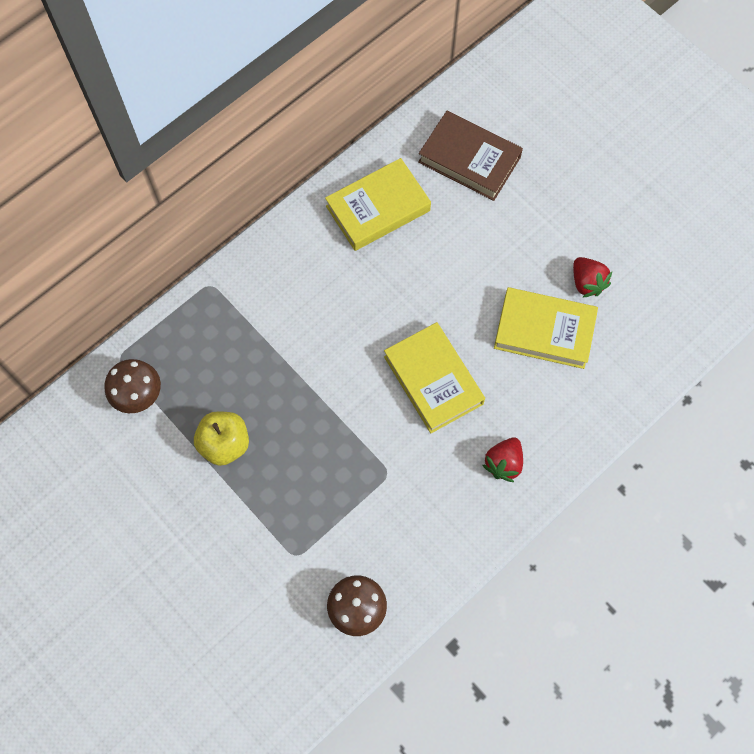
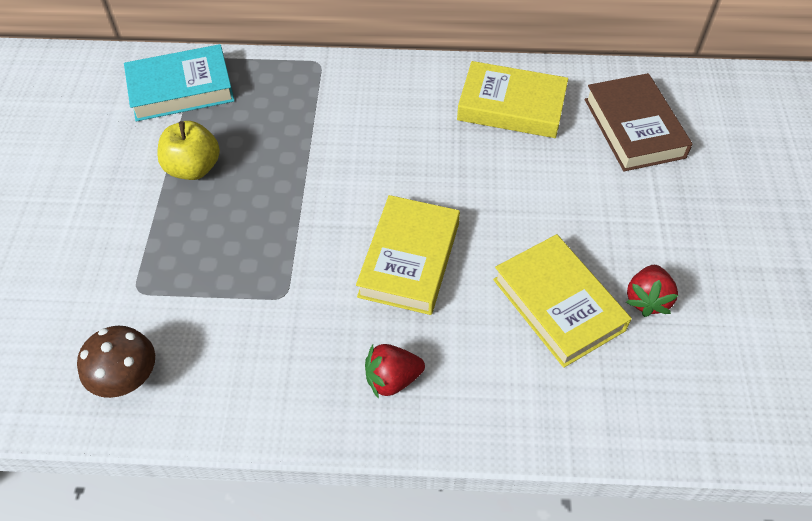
camera: 45 degrees right, 15 degrees down
(137, 394) = (181, 89): brown mushroom -> turquoise book

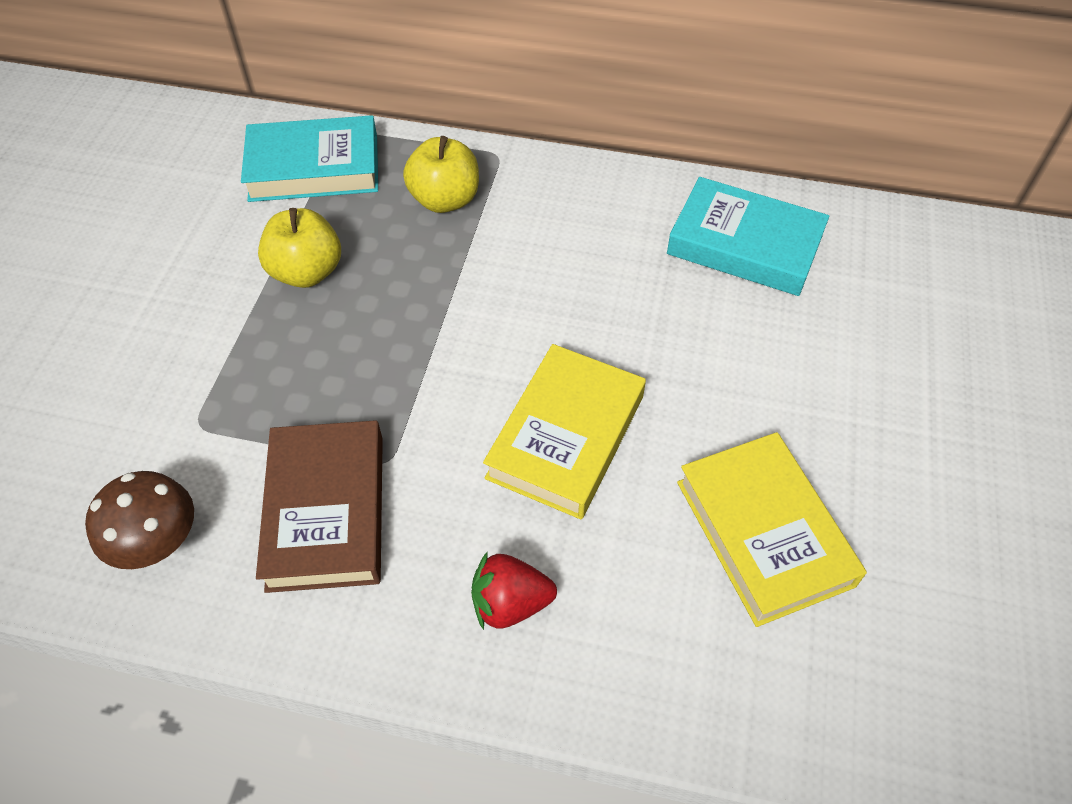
camera: 10 degrees right, 0 degrees up
(286, 101) = (445, 200): none -> yellow apple
(511, 106) = (744, 245): yellow book -> turquoise book
(634, 128) = (912, 297): brown book -> brown book (327, 511)
(647, 299) = (894, 545): red strawberry -> none

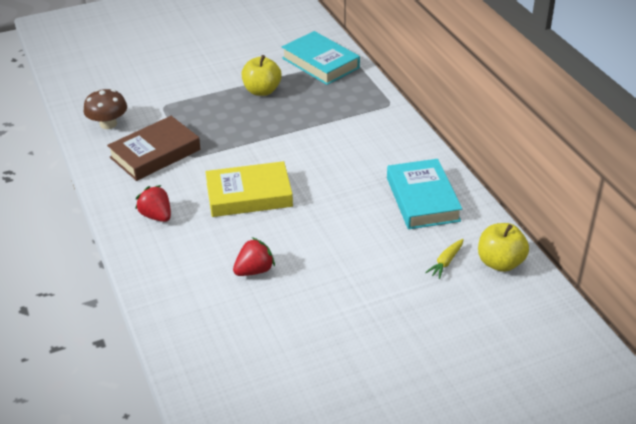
camera: 55 degrees right, 15 degrees down
(445, 200) = (344, 103): yellow apple -> yellow apple (500, 263)
(764, 533) = (254, 270): yellow book -> red strawberry
(896, 297) = (446, 262): none -> yellow carrot

